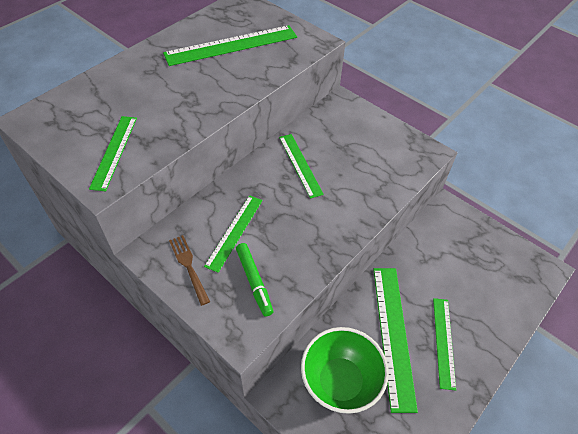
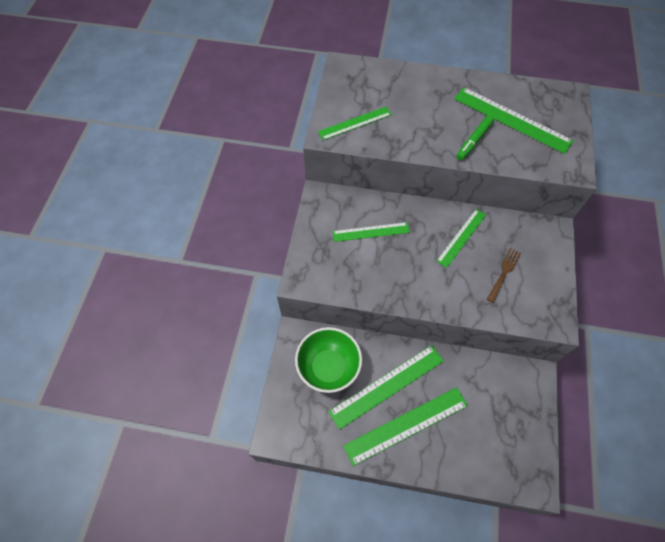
camera: 60 degrees right, 10 degrees up
(189, 267) = (326, 223): brown fork -> brown fork (504, 273)
(254, 281) = (342, 266): green marker -> green marker (474, 140)
(443, 342) = (406, 425): green ruler -> green ruler, size x1.60

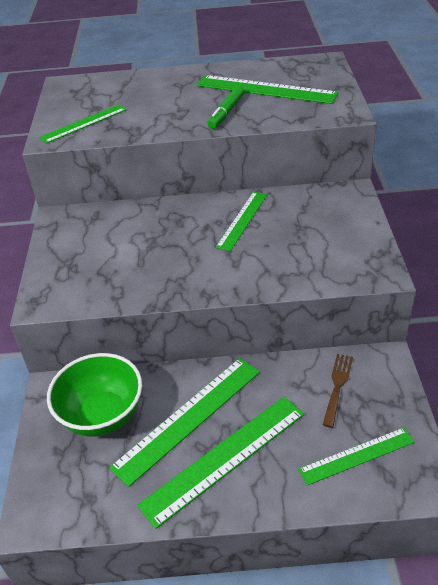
camera: 10 degrees left, 20 degrees down
(371, 232) = (128, 237): green ruler -> green ruler (357, 456)
(504, 273) = (303, 242): brown fork -> brown fork (337, 387)

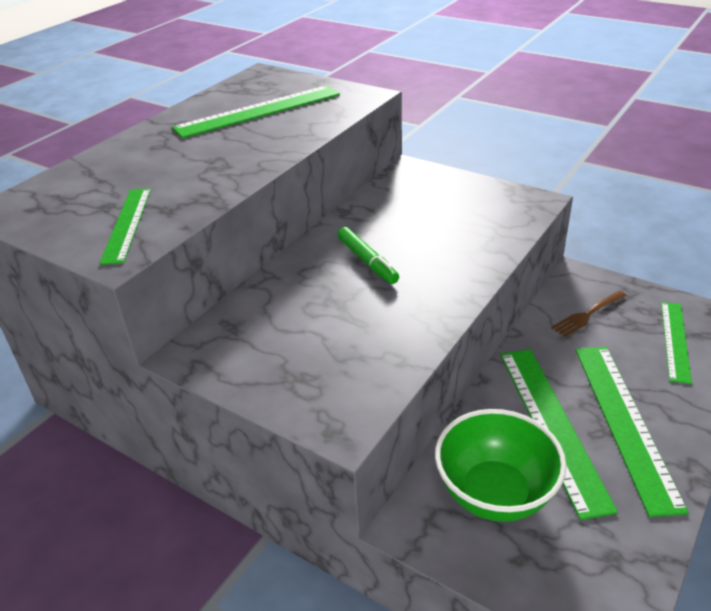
camera: 55 degrees left, 5 degrees down
(226, 112) = (264, 141): green marker -> green marker (367, 261)
(242, 220) = (374, 235): green ruler -> none
(337, 387) = (587, 314): brown fork -> brown fork turned 90 degrees counterclockwise

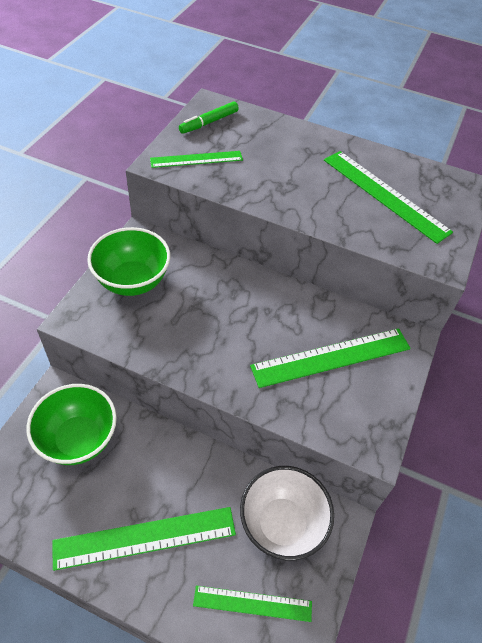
camera: 75 degrees right, 15 degrees up
(280, 362) = (132, 281): none -> green bowl
(367, 261) = (251, 318): green marker -> green marker (209, 122)
(552, 425) = (141, 481): green ruler -> green ruler (331, 357)
(587, 314) = (282, 524): brown fork -> white bowl

